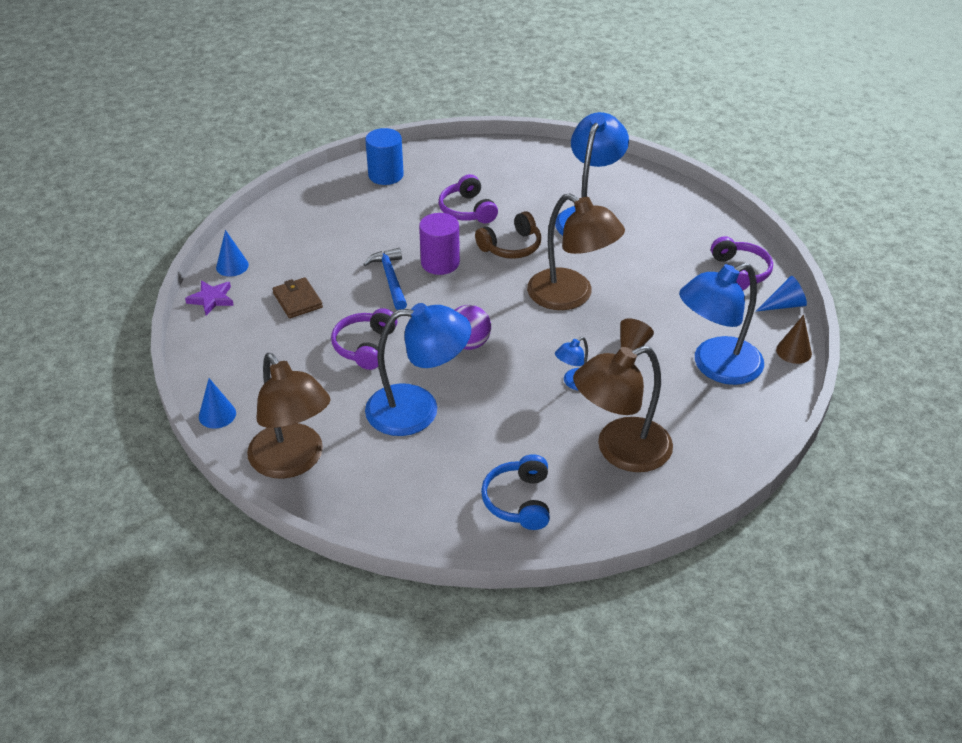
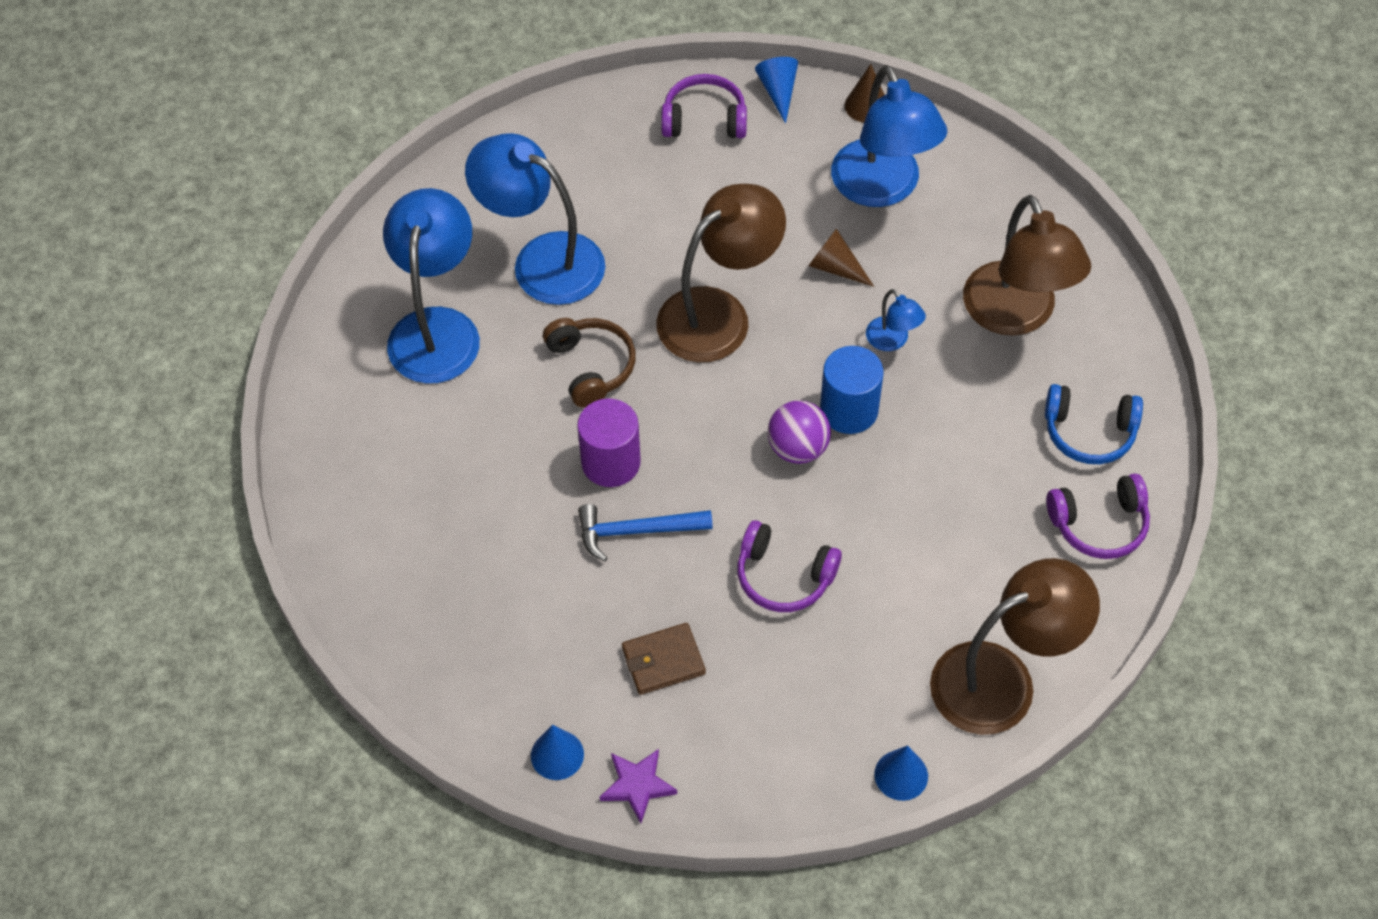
camera: 80 degrees left, 15 degrees up
(386, 175) = (358, 514): blue cylinder -> blue cylinder (849, 410)
(418, 409) = (920, 523): blue lamp -> blue lamp (437, 328)
(467, 210) = (486, 410): purple headphones -> purple headphones (1099, 524)

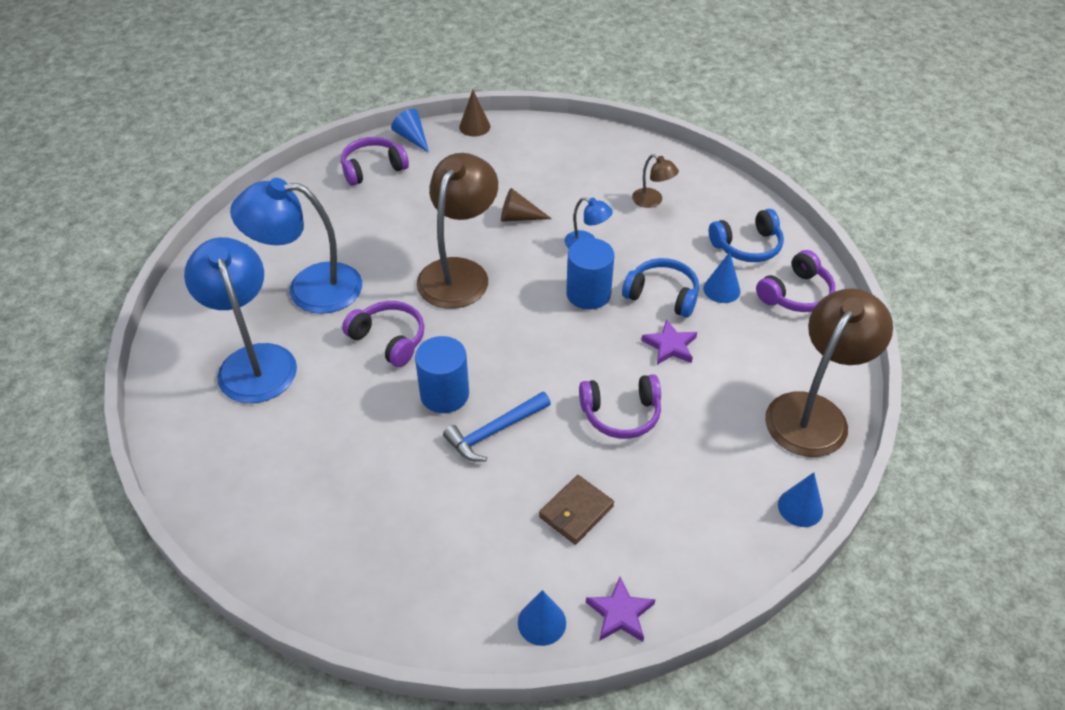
camera: 30 degrees left, 10 degrees down
(591, 367) = (389, 339): brown headphones -> purple headphones
(611, 462) = (444, 394): purple cylinder -> blue cylinder
(798, 448) = (571, 330): purple ball -> none
(882, 188) = (517, 165): blue lamp -> none
(897, 520) = (670, 346): none -> purple star
(935, 451) = (662, 295): none -> blue headphones
(1012, 476) = (721, 289): none -> blue cone
(1016, 315) = (652, 201): brown lamp -> brown lamp, size x0.46

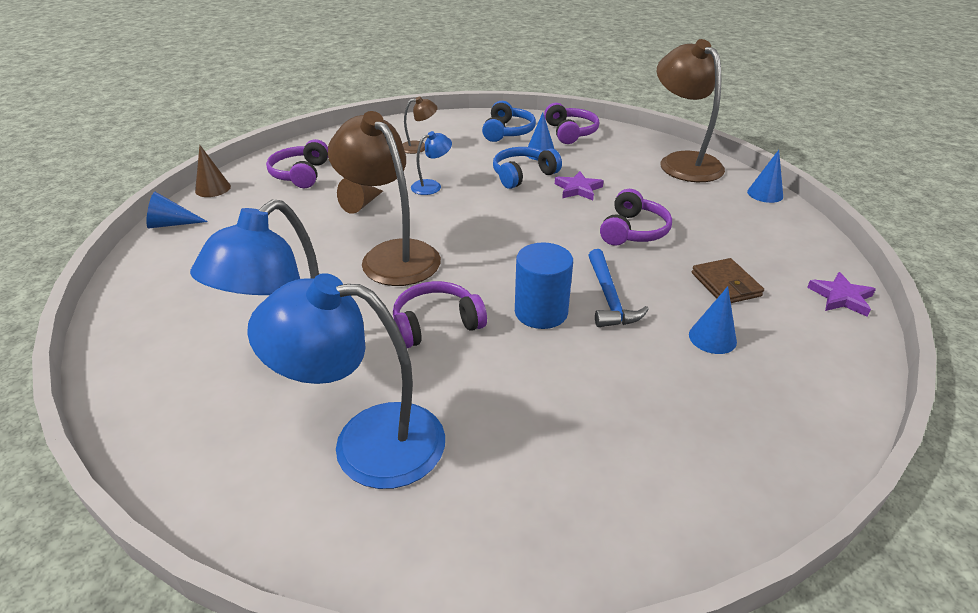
camera: 60 degrees left, 10 degrees down
(373, 168) = (177, 260): purple headphones -> purple headphones (301, 174)
(541, 622) = (841, 341): blue cone -> blue cone (712, 338)
(588, 294) = (489, 203): blue cylinder -> none

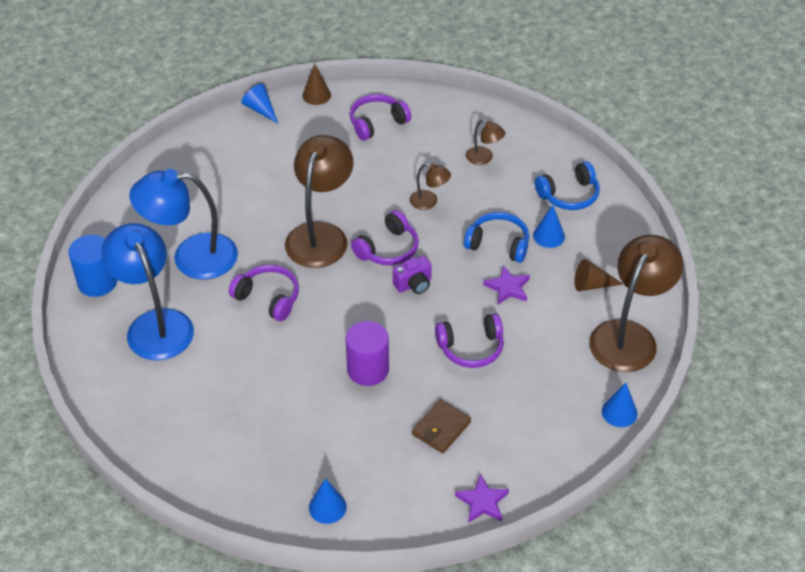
camera: 55 degrees right, 10 degrees up
(361, 204) = (367, 181): brown cone -> brown cone (592, 285)
(432, 186) = (429, 202): blue lamp -> brown lamp
(522, 230) = (414, 284): none -> purple camera
(541, 312) = (322, 341): blue cylinder -> blue cylinder (97, 282)
(570, 132) = (612, 235): purple headphones -> purple headphones (388, 249)
(609, 298) = (368, 369): blue hammer -> purple cylinder
(712, 338) = (367, 440): blue cone -> blue cone (327, 507)

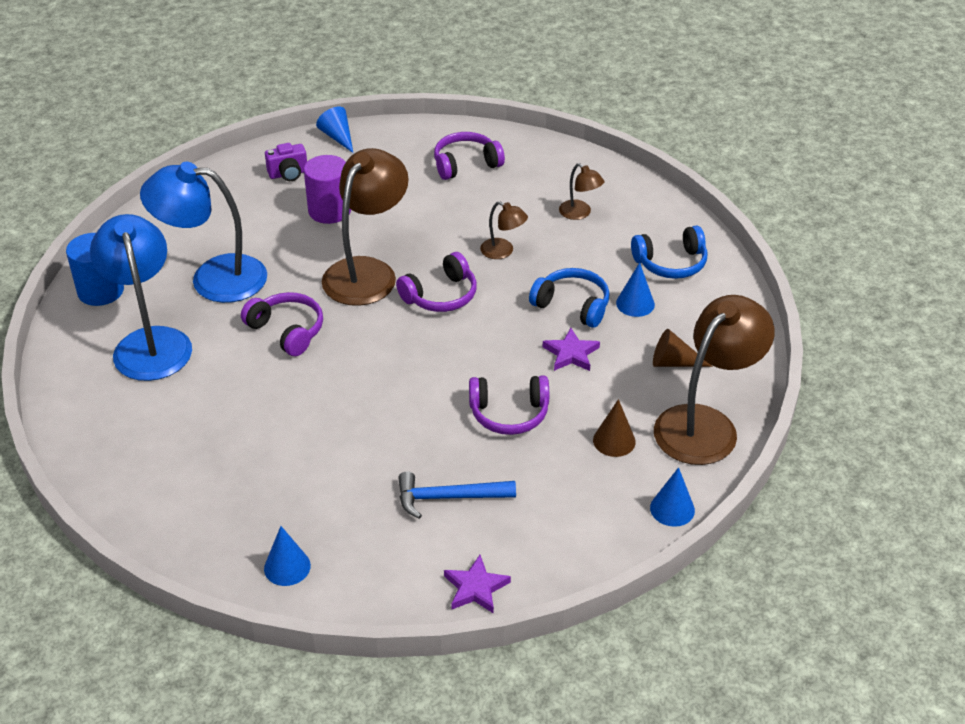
camera: 10 degrees right, 5 degrees down
(316, 95) = (405, 129): brown cone -> brown cone (614, 441)
(368, 369) = (380, 421): purple cylinder -> purple cylinder (329, 211)
(414, 284) = (460, 337): purple camera -> purple camera (288, 174)
(441, 428) = (448, 497): brown wallet -> blue hammer

